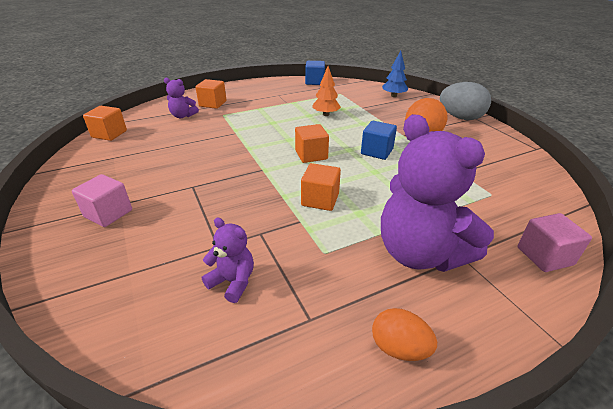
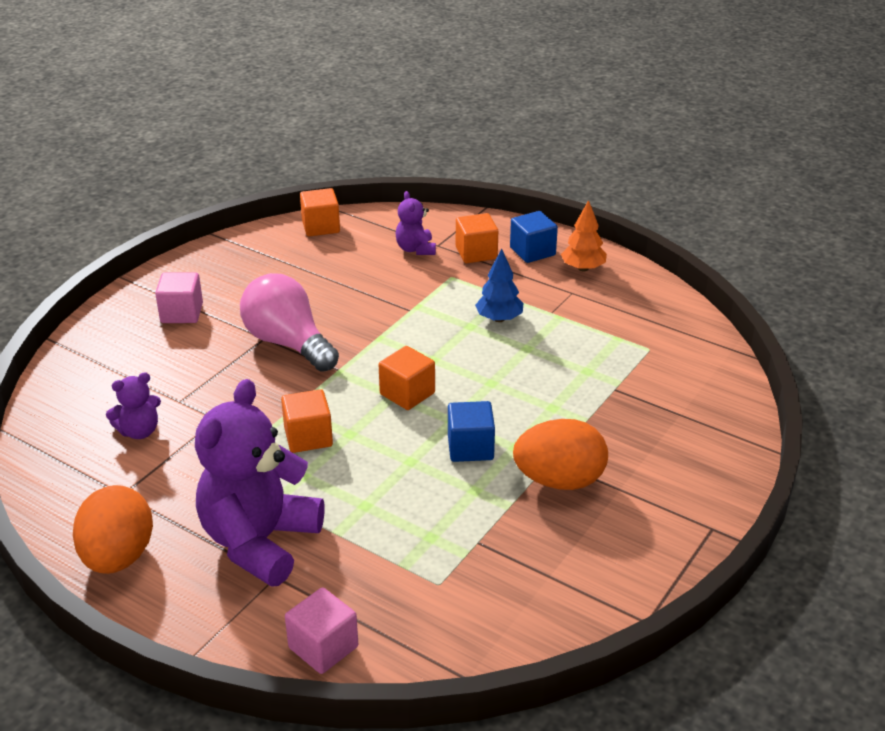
camera: 60 degrees right, 0 degrees up
(211, 179) = (288, 343): none -> pink light bulb
(232, 282) = (139, 431): purple teddy bear -> purple teddy bear turned 60 degrees clockwise
(315, 82) = (670, 306): blue cube -> blue cube (532, 251)
(326, 114) = (547, 362): orange tree -> orange tree (583, 268)
(393, 96) = (708, 409): blue tree -> blue tree (499, 319)
(399, 348) = (118, 557): orange egg -> orange egg, size x1.67
(460, 118) = (691, 510): grey egg -> none

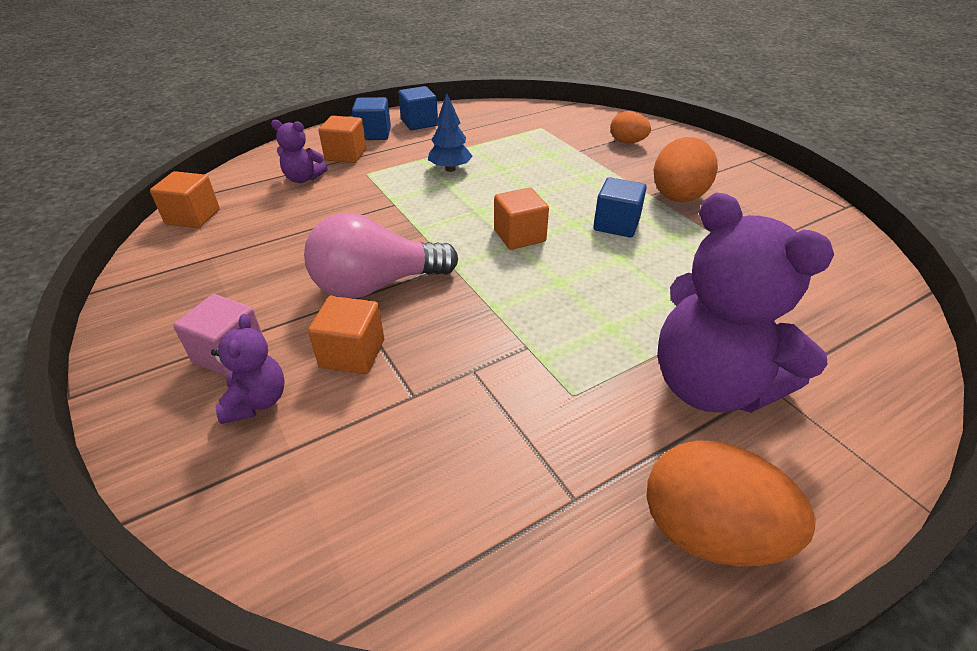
camera: 65 degrees left, 5 degrees up
(139, 431) = (449, 451): purple teddy bear -> purple teddy bear (256, 401)
(308, 437) = (549, 309): orange cube -> orange cube (352, 353)
(323, 647) = (883, 377): pink cube -> none
(583, 268) = (419, 123): orange tree -> blue cube
(671, 420) = (627, 142): none -> orange egg

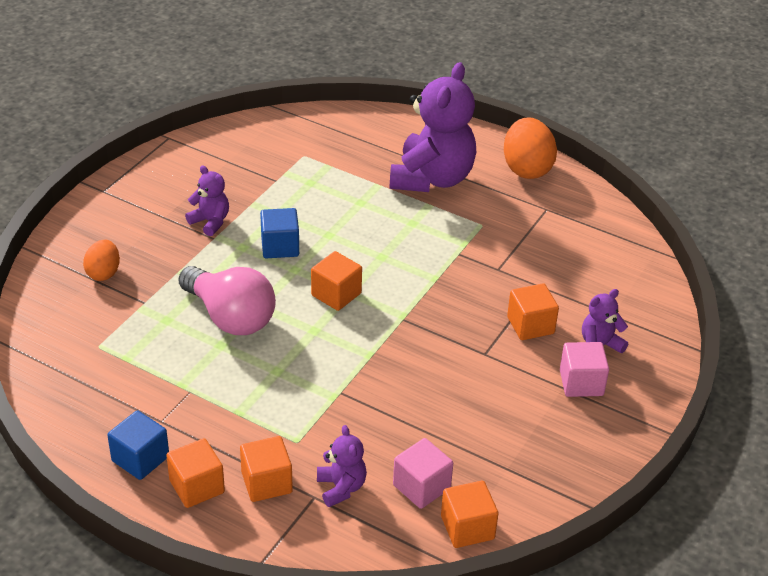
camera: 120 degrees left, 0 degrees up
(256, 210) = (421, 487): none -> pink cube
(374, 134) = (197, 486): blue cube -> orange cube
(376, 285) = (459, 347): pink light bulb -> pink light bulb (230, 317)
(450, 169) = (246, 381): blue tree -> none
(677, 198) = (210, 222): orange egg -> purple teddy bear

